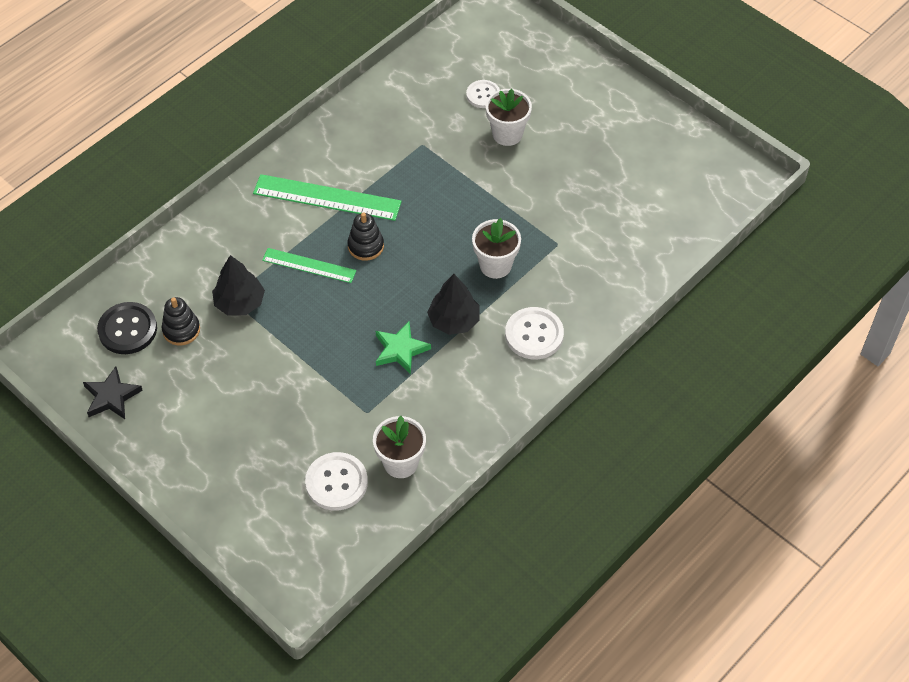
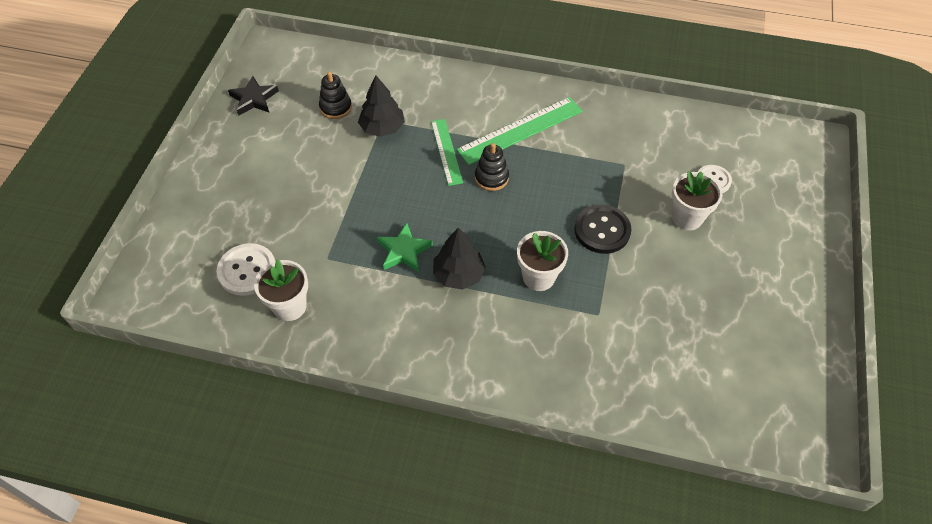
camera: 60 degrees right, 0 degrees up
(127, 329) = (317, 79): black button -> black button (602, 230)
(327, 197) = (520, 130): green ruler -> green ruler turned 75 degrees clockwise
(534, 334) = (484, 343): white button -> none

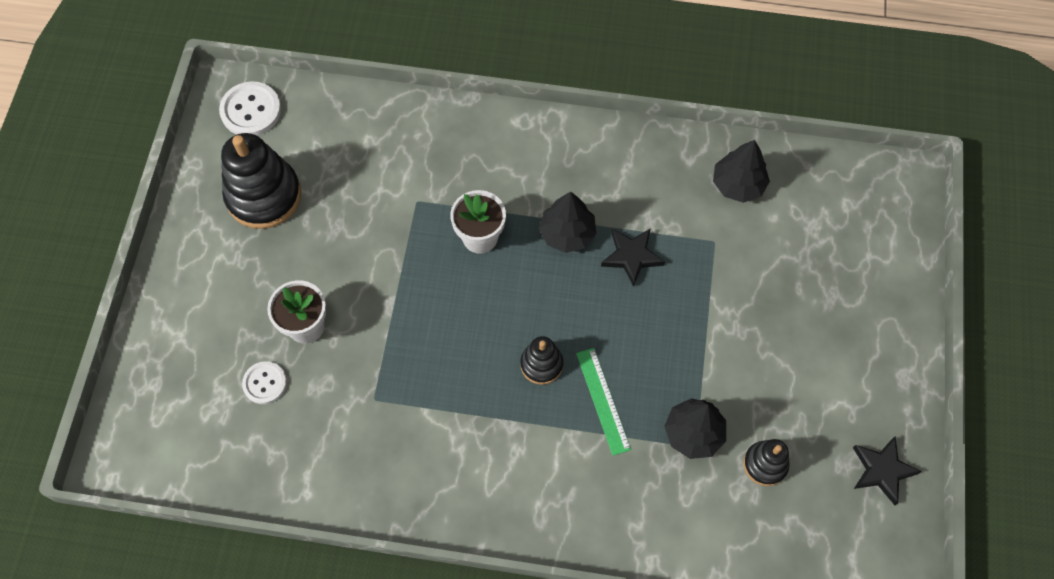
camera: 175 degrees right, 10 degrees up
(247, 270) = (796, 220): white button -> white button (251, 110)
(289, 306) = (738, 184): white flower pot -> black tree
(404, 251) = (631, 256): green star -> black star
(520, 130) = (509, 444): green ruler -> none
(602, 230) = (408, 301): black button -> none
(748, 330) = (264, 196): none -> black stacking toy

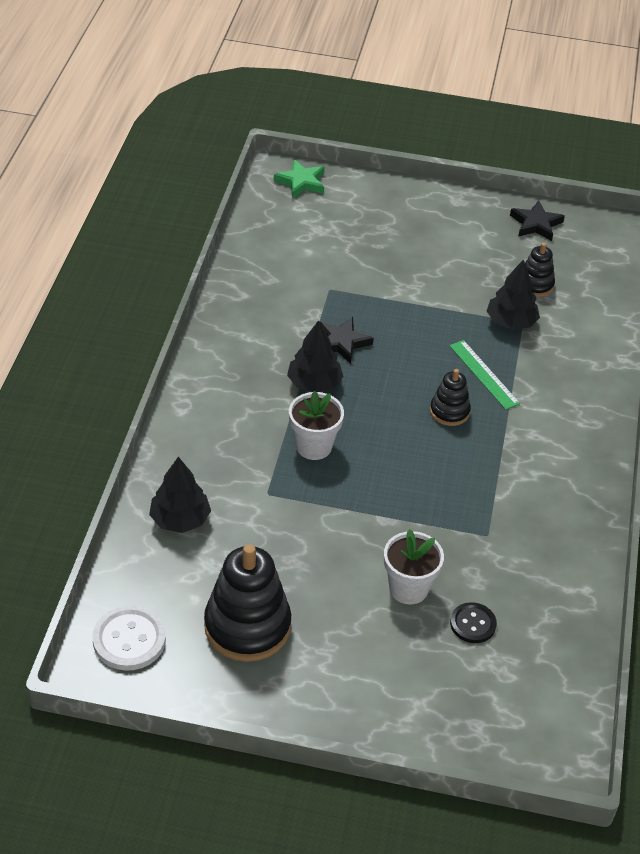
camera: 90 degrees left, 20 degrees down
(265, 383) = (473, 624): white button -> black button
(602, 401) = (483, 374): green ruler -> green ruler turned 75 degrees clockwise
(738, 184) = (272, 268): black tree -> black tree (180, 519)
(894, 204) = (301, 182): none -> green star

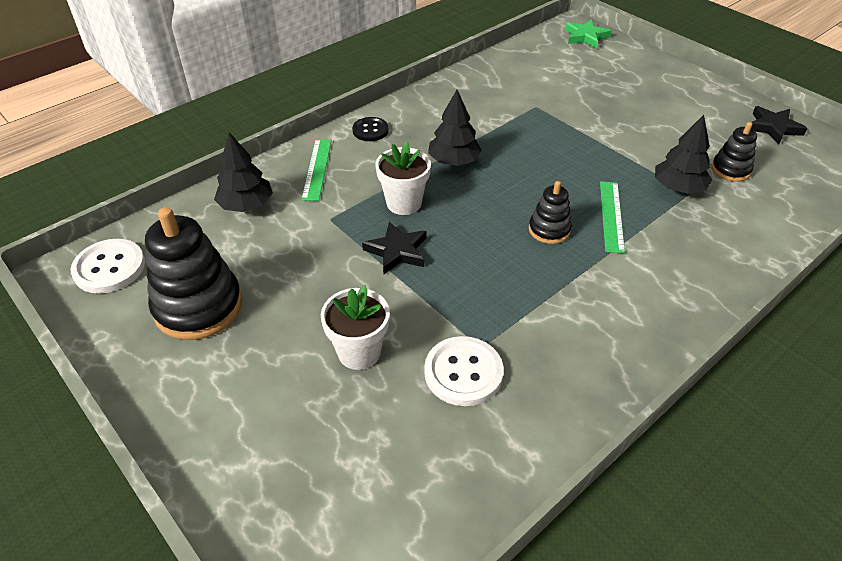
camera: 40 degrees right, 0 degrees up
(202, 451) = (317, 169): none -> green ruler
(341, 342) = (507, 143): black star -> black star (397, 251)
(473, 624) = (383, 419): black button -> black button (370, 130)
(493, 561) = (463, 372): none -> white button

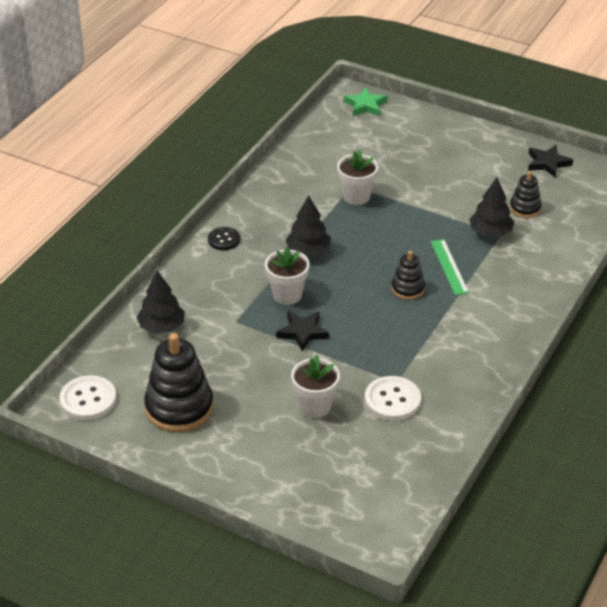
camera: 20 degrees left, 5 degrees down
(317, 169) = (200, 283): green ruler -> none
(535, 117) = (356, 196): none -> white flower pot

